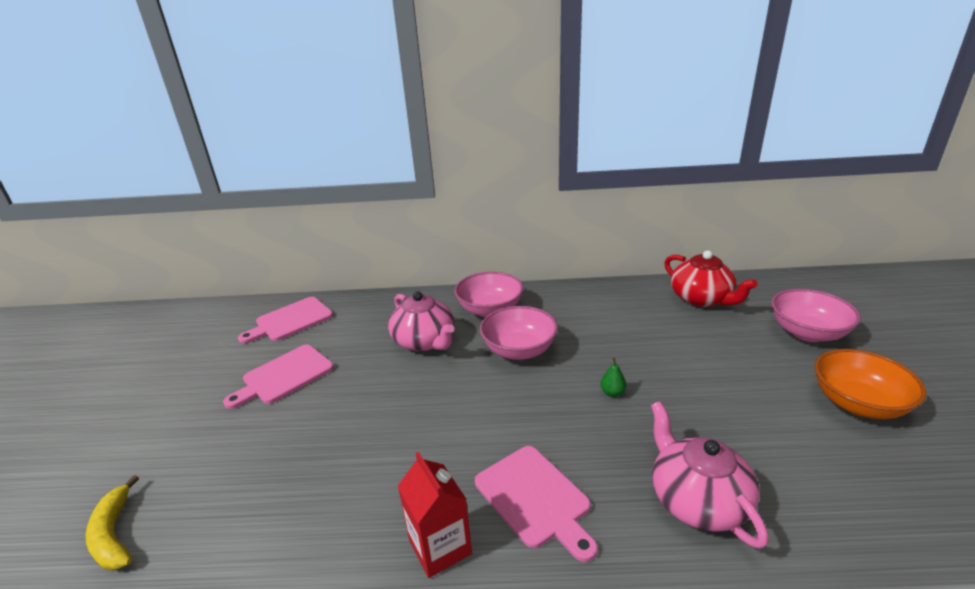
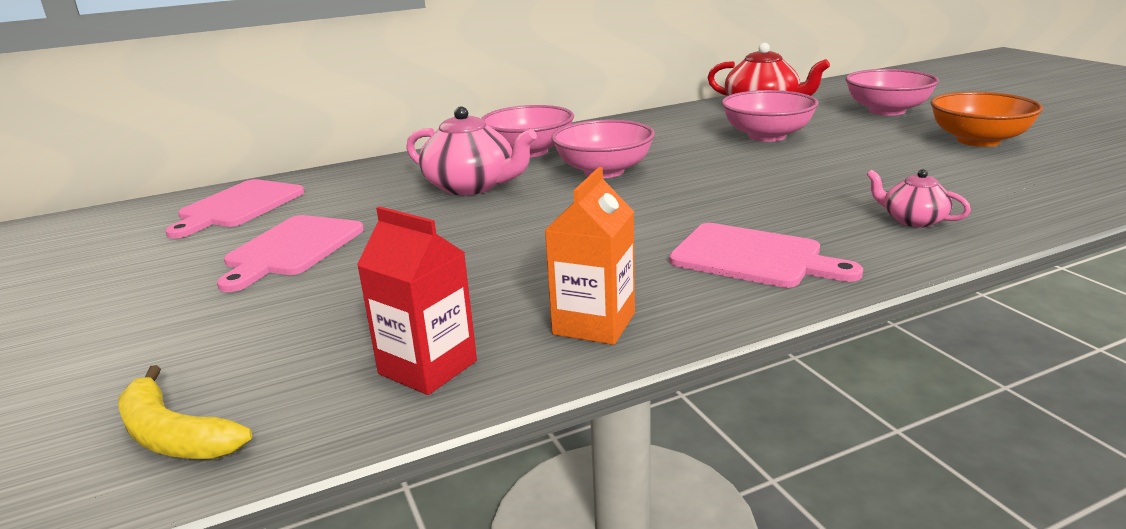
camera: 25 degrees left, 5 degrees down
(377, 530) = (594, 323): none -> orange carton
(440, 547) = (688, 313): red carton -> red carton (428, 367)
(612, 392) = (747, 177): green pear -> none
(673, 340) = (767, 136): none -> pink bowl
(697, 500) = (913, 220): pink teapot -> pink teapot, size x0.55

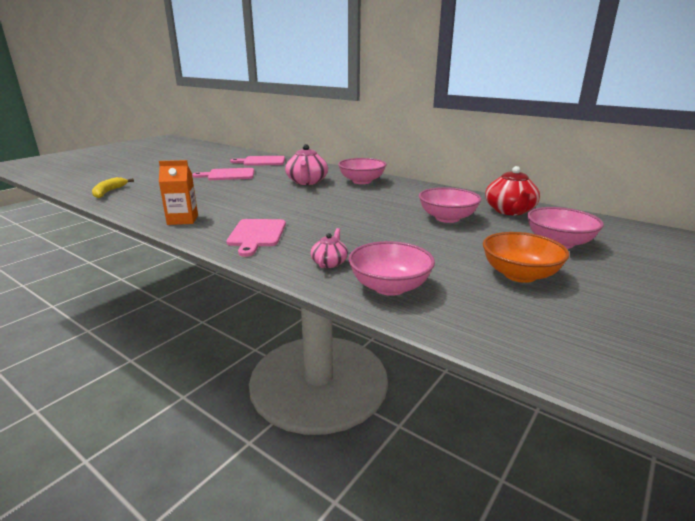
camera: 60 degrees right, 0 degrees up
(428, 367) = (147, 206): red carton -> none
(604, 171) = (347, 196): pink bowl -> pink bowl (390, 287)

